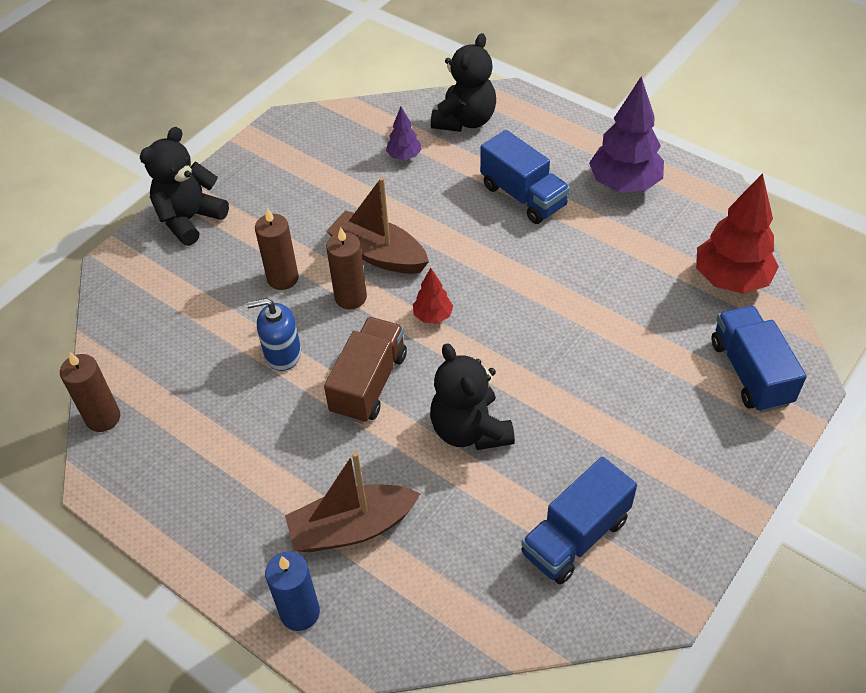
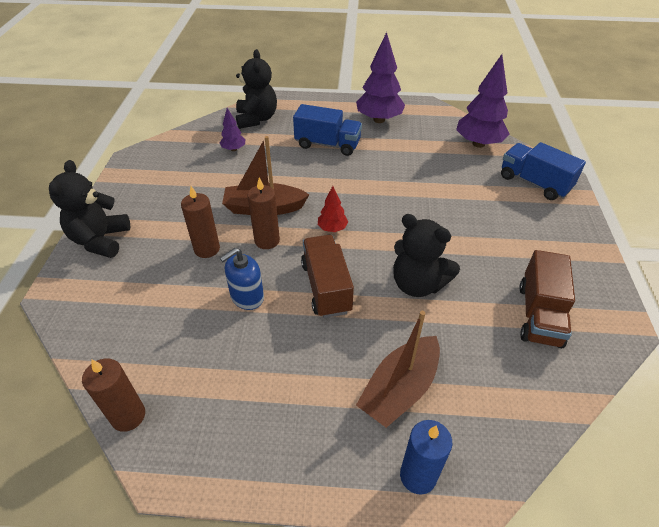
camera: 35 degrees left, 5 degrees down
(575, 536) = (539, 315): blue truck -> brown truck
(731, 279) = (478, 144): red tree -> purple tree

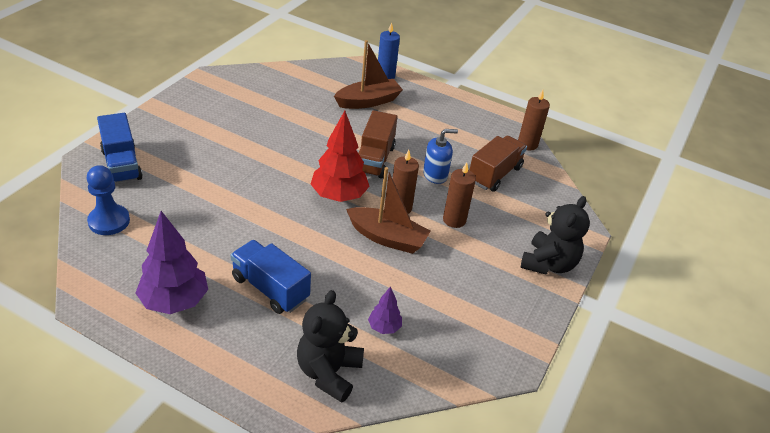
camera: 160 degrees left, 5 degrees down
(332, 228) = (338, 196): red tree -> red tree, size x2.00
(417, 284) = (308, 138): black teddy bear -> none
(478, 144) = (109, 221): purple tree -> blue pawn
(539, 315) = (250, 97): brown truck -> brown truck (494, 174)

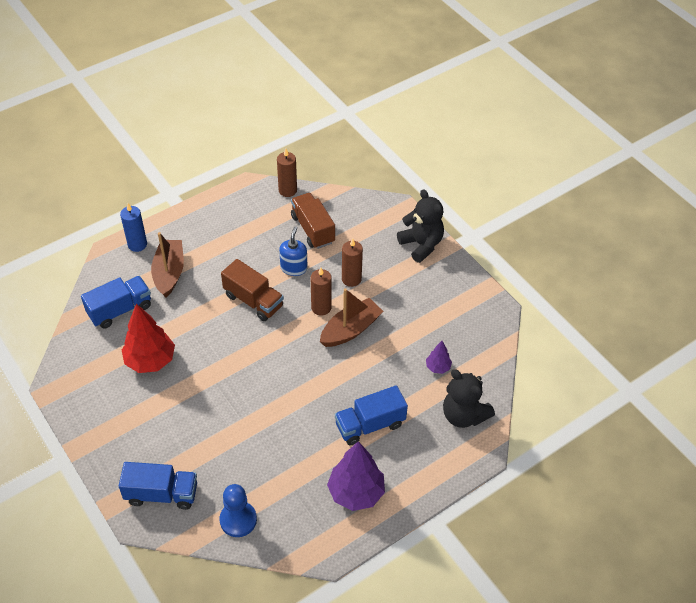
camera: 60 degrees left, 10 degrees up
(308, 87) = (120, 310): none -> blue truck
(338, 196) = (287, 343): red tree -> red tree (150, 361)

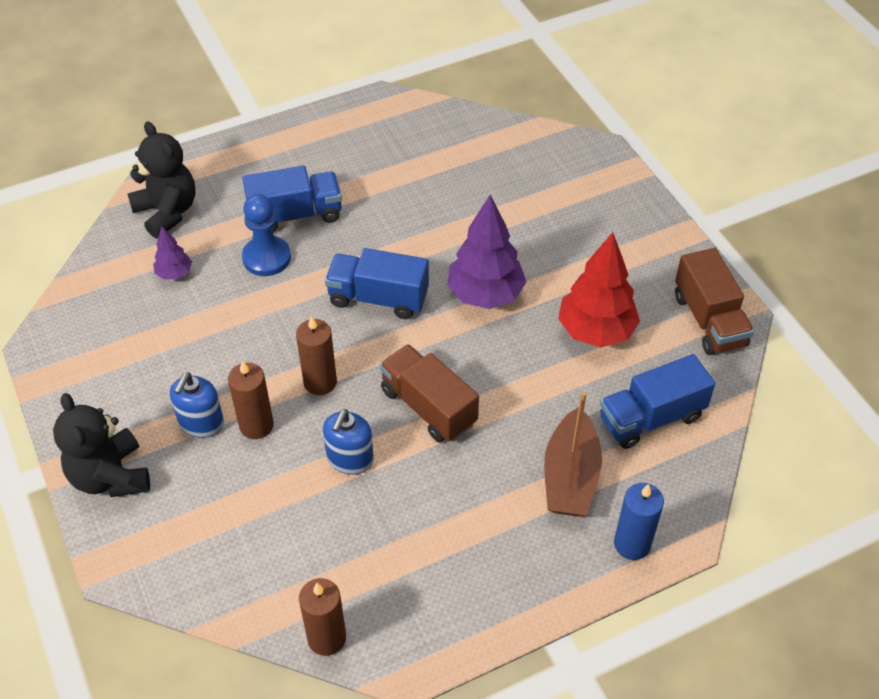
camera: 170 degrees left, 0 degrees up
(161, 494) = (573, 172): blue truck -> blue truck (378, 298)
(238, 520) = (481, 138): blue pawn -> blue pawn (266, 258)
(313, 229) = (298, 535): brown truck -> brown truck (709, 320)
(350, 330) = (283, 341): brown boat -> none
(356, 492) = (335, 148): purple tree -> purple tree (485, 295)
(383, 277) = (201, 423): none -> blue soap dispenser

